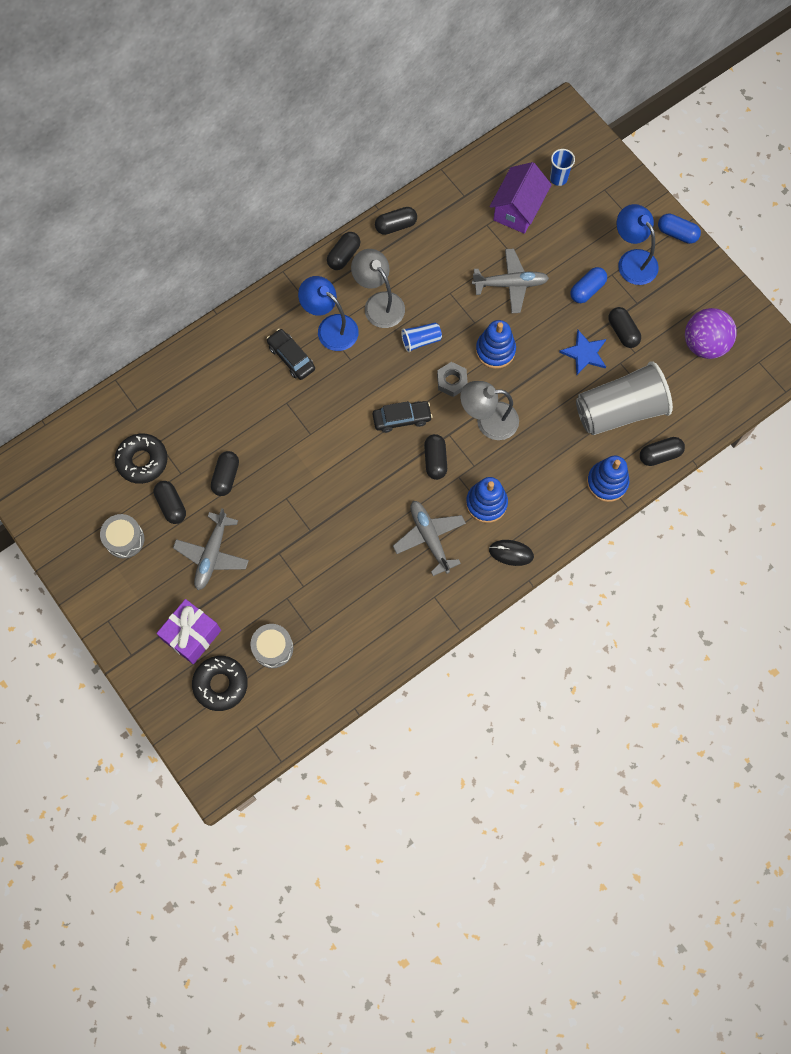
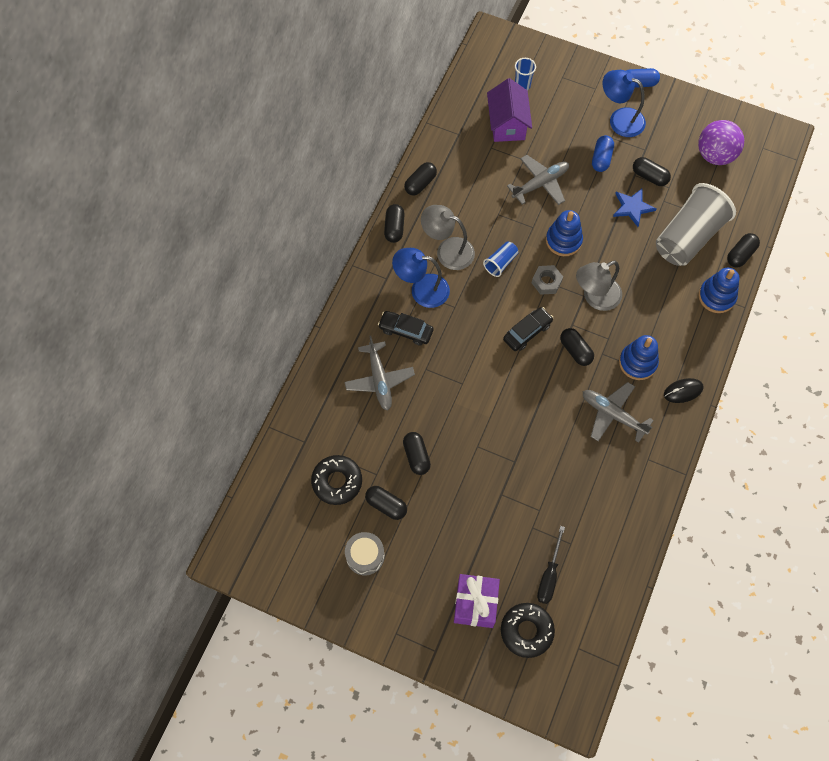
camera: 30 degrees left, 5 degrees down
(212, 555) = (447, 527): grey plane -> grey plane (379, 380)
(273, 648) = (549, 575): grey drum -> black screwdriver

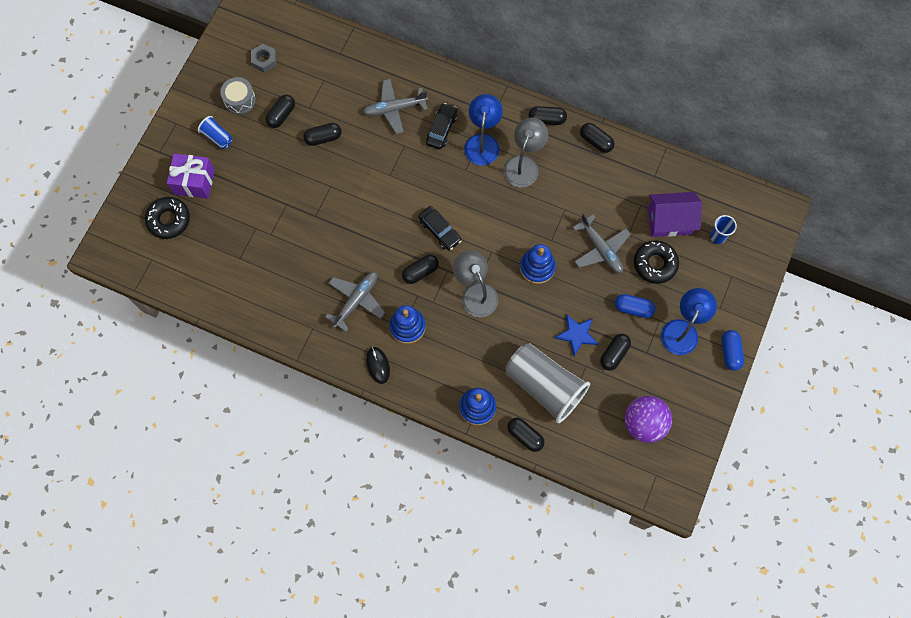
camera: 90 degrees right, 5 degrees up
(337, 482) = (303, 78): black donut -> black donut (655, 264)
(500, 263) = (511, 210): blue cup -> blue cup (217, 137)
(546, 282) = (492, 250): grey nut -> grey nut (264, 60)
(549, 575) = (213, 239): black screwdriver -> none

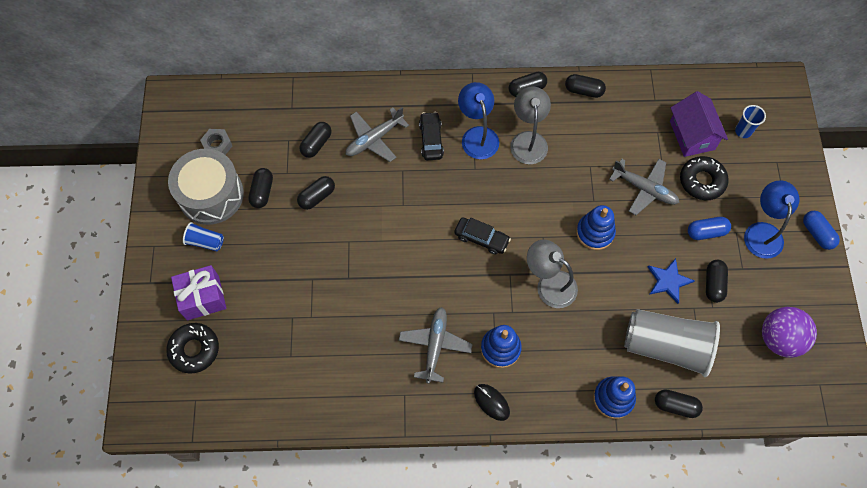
camera: 25 degrees left, 5 degrees down
(240, 100) = (211, 195): grey drum -> grey drum, size x1.85
(420, 272) = (484, 287): black capsule -> black capsule (316, 144)
(669, 221) = (692, 135): purple house -> purple house turned 75 degrees counterclockwise

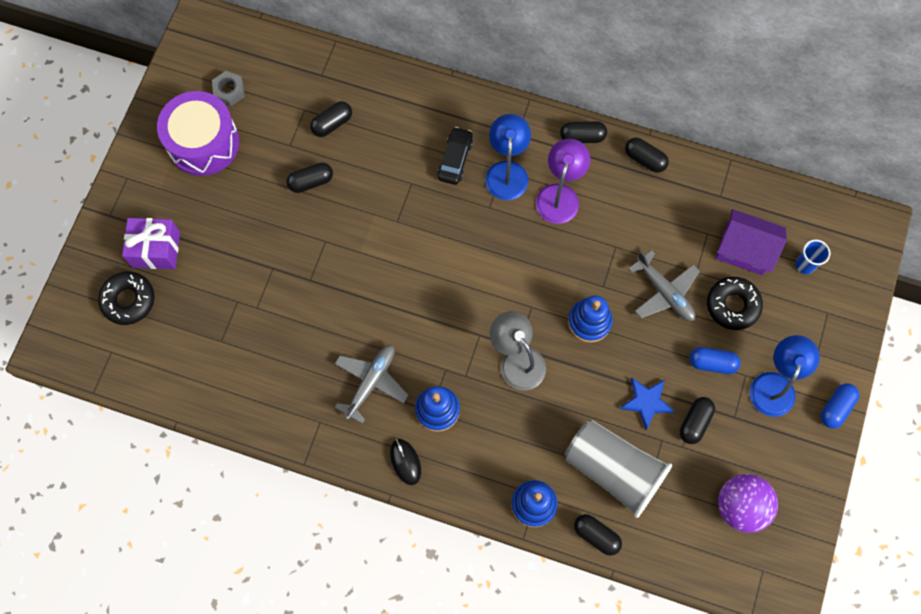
camera: 20 degrees right, 5 degrees up
(205, 241) = (180, 191): blue cup -> none
(211, 195) = (203, 143): grey drum -> purple drum
(262, 192) = (257, 157): black capsule -> none
(374, 139) = (395, 138): grey plane -> none
(481, 238) = (465, 286): black car -> none
(528, 140) = (560, 195): grey lamp -> purple lamp
(692, 135) = (744, 250): purple house -> purple house turned 75 degrees counterclockwise
(817, 233) = (835, 408): blue capsule -> blue capsule turned 45 degrees clockwise

